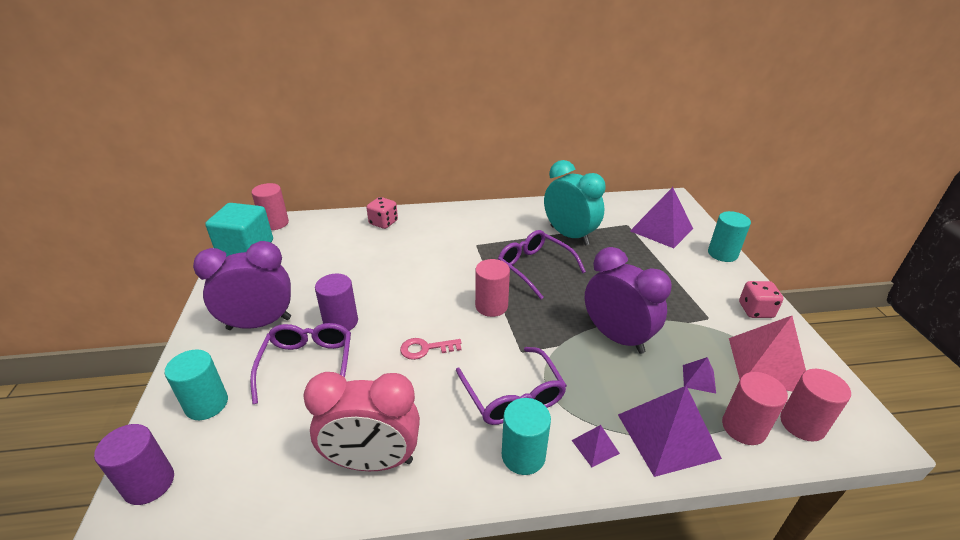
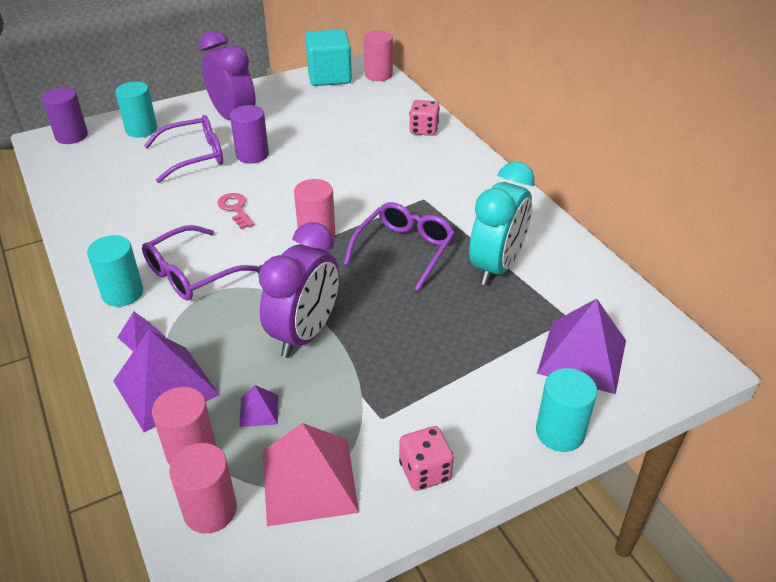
camera: 70 degrees right, 5 degrees up
(372, 461) = (103, 217): pink clock -> none

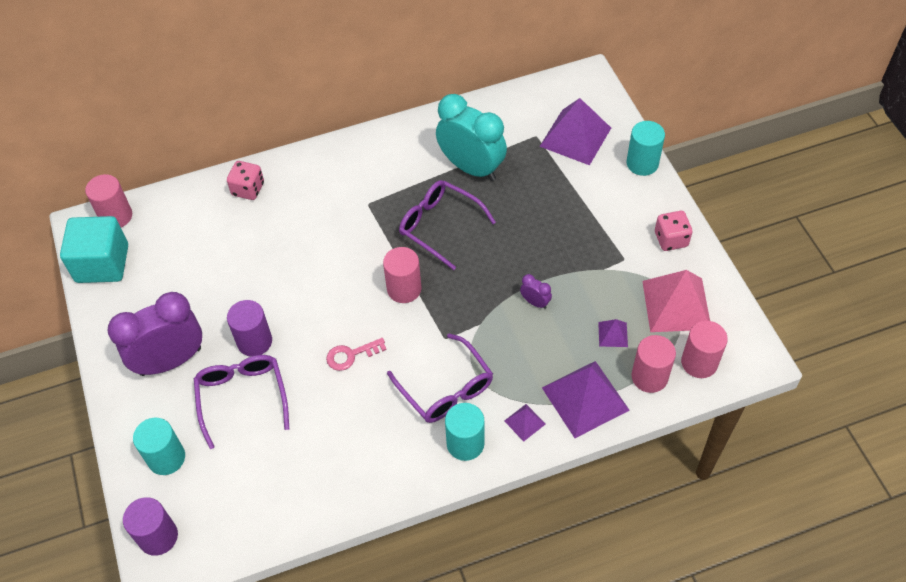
camera: 80 degrees left, 15 degrees up
(305, 334) = (535, 302): purple clock -> purple clock, size x0.41

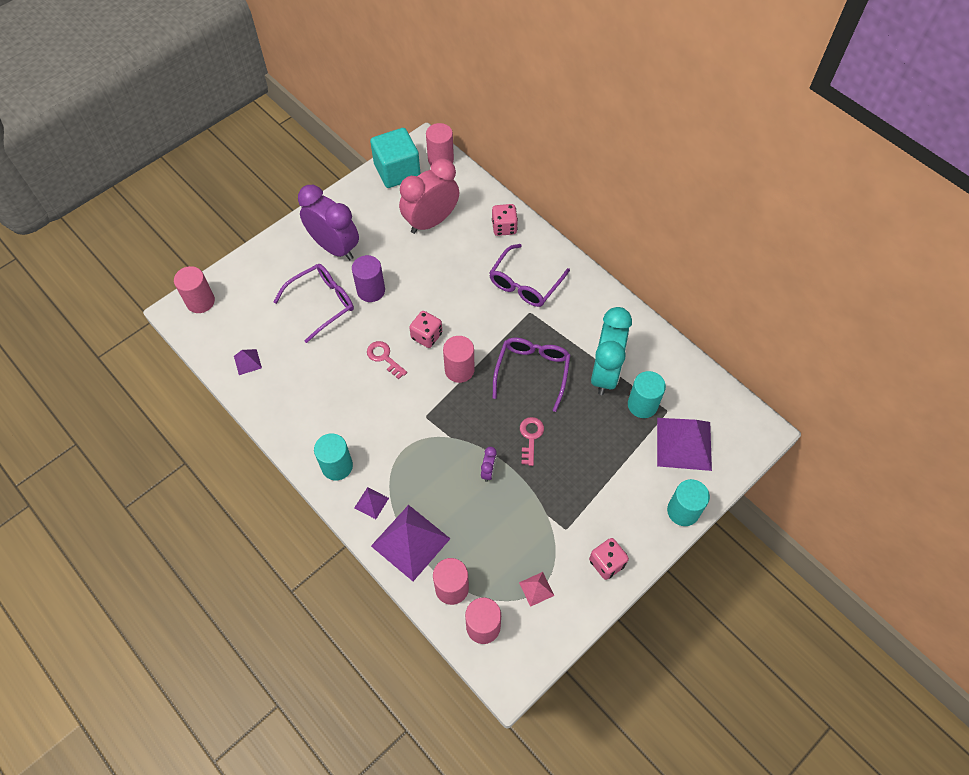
camera: 65 degrees right, 5 degrees up
(158, 536) = (200, 301): purple cylinder -> pink cylinder
(166, 458) = (259, 279): turquoise cylinder -> turquoise cylinder (642, 405)
(196, 253) = (431, 221): none -> pink clock
(345, 305) = (426, 336): none -> pink dice
(446, 389) = (380, 434): purple glasses -> purple glasses (525, 284)
(513, 253) = (530, 437): none -> pink key
(613, 334) = (482, 544): purple pyramid -> purple pyramid (247, 362)
(676, 304) = (536, 589): pink pyramid -> pink pyramid, size x0.46

